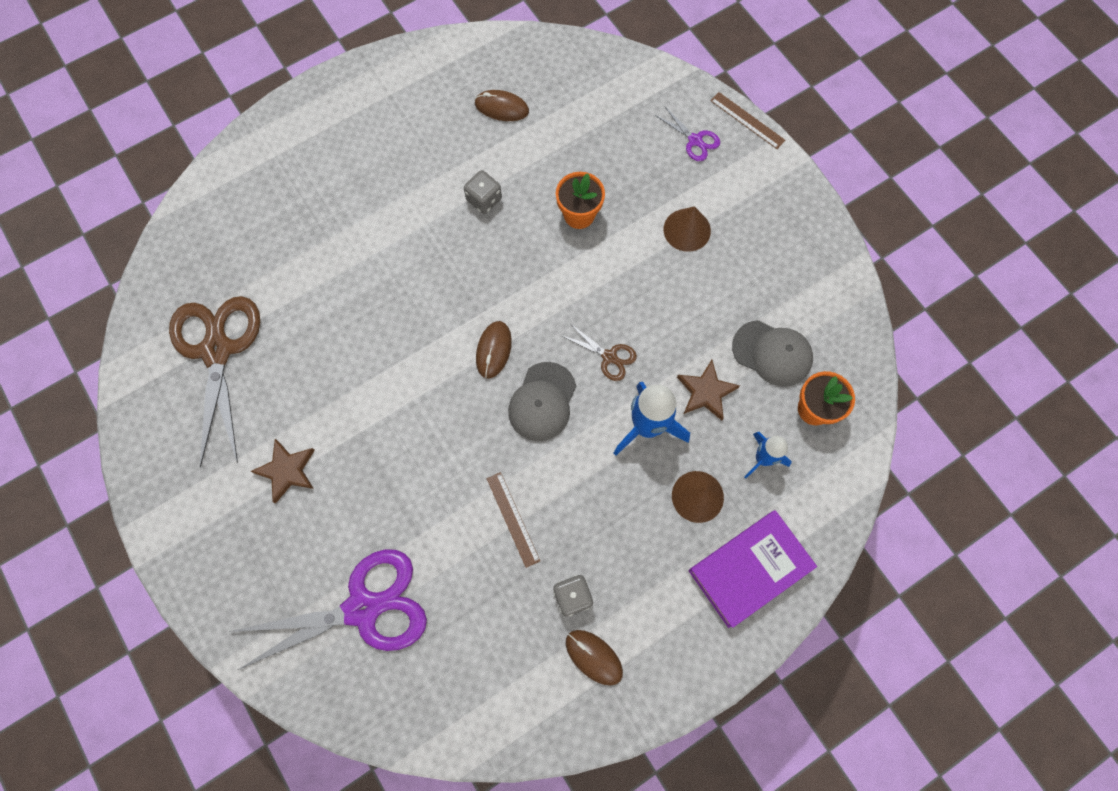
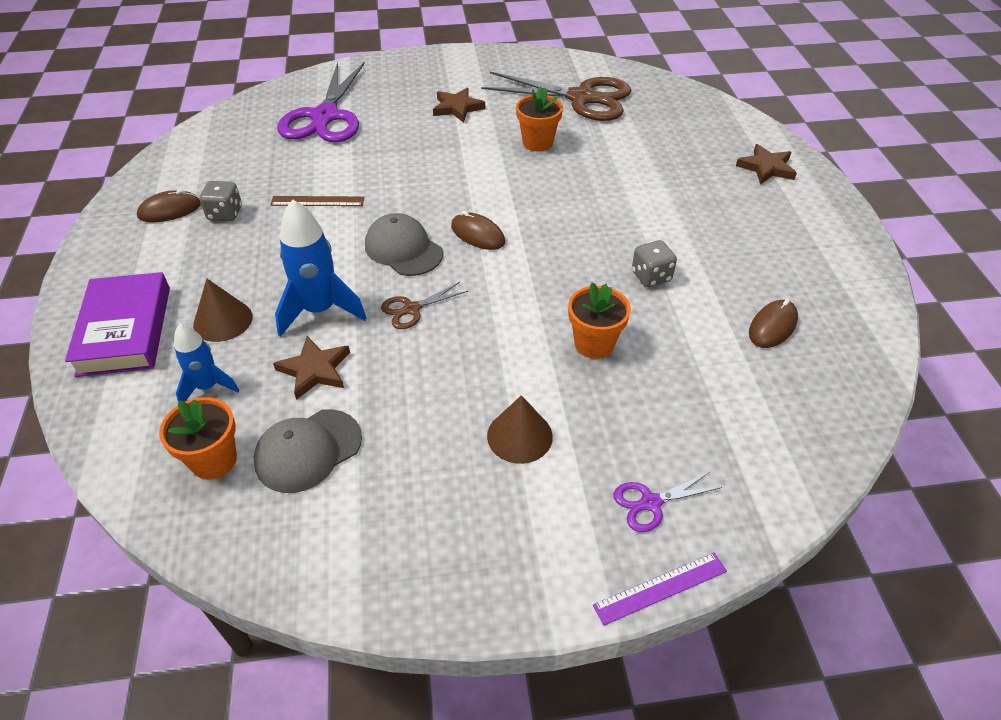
camera: 115 degrees right, 25 degrees down
(286, 151) = (766, 168): none -> brown star
(324, 360) = (537, 143): none -> orange flower pot
(747, 120) = (660, 588): brown ruler -> purple ruler

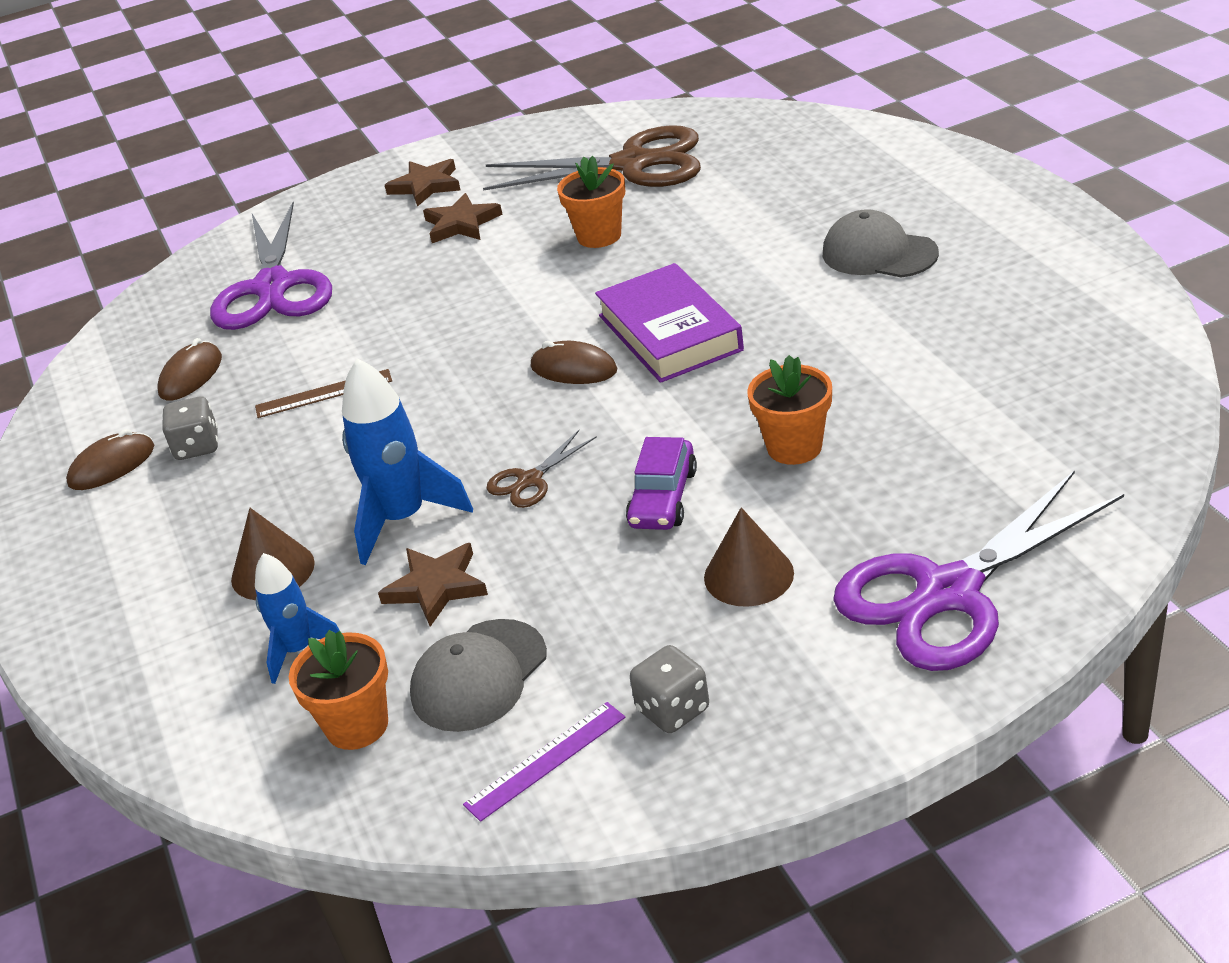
camera: 10 degrees left, 10 degrees down
(125, 330) = (138, 623): purple book -> purple book (670, 332)
(403, 249) = (479, 415): grey cap -> grey cap (879, 253)
(490, 353) = (663, 498): none -> purple car
(650, 503) = (947, 593): purple scissors -> purple scissors, size x2.27
(651, 276) = (832, 350): grey dice -> grey dice (673, 710)
(660, 588) = (1000, 673): purple ruler -> purple ruler (546, 760)
(766, 168) = (925, 181): brown star -> brown star (426, 186)
(772, 326) = (1013, 361): brown mouse -> brown mouse (191, 376)

